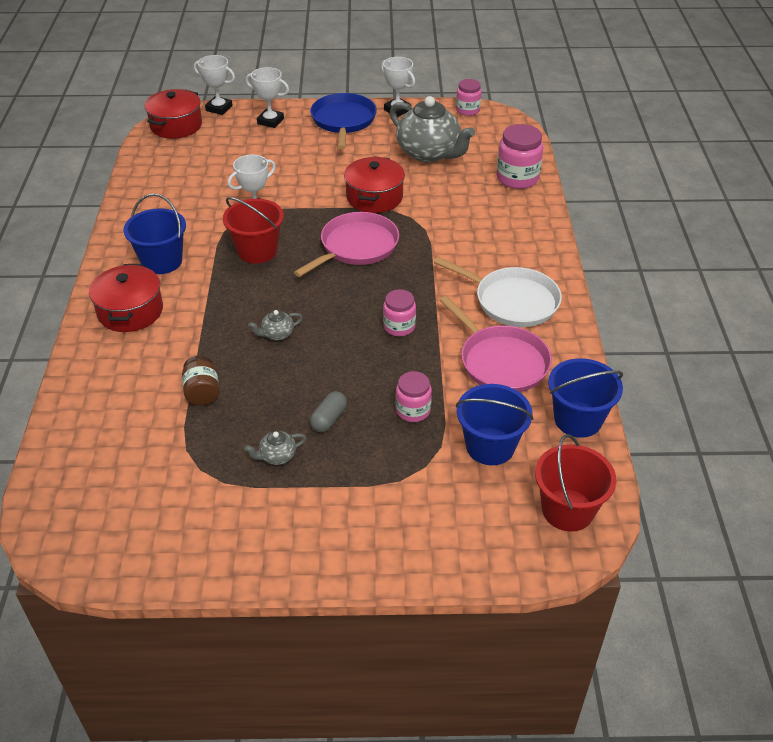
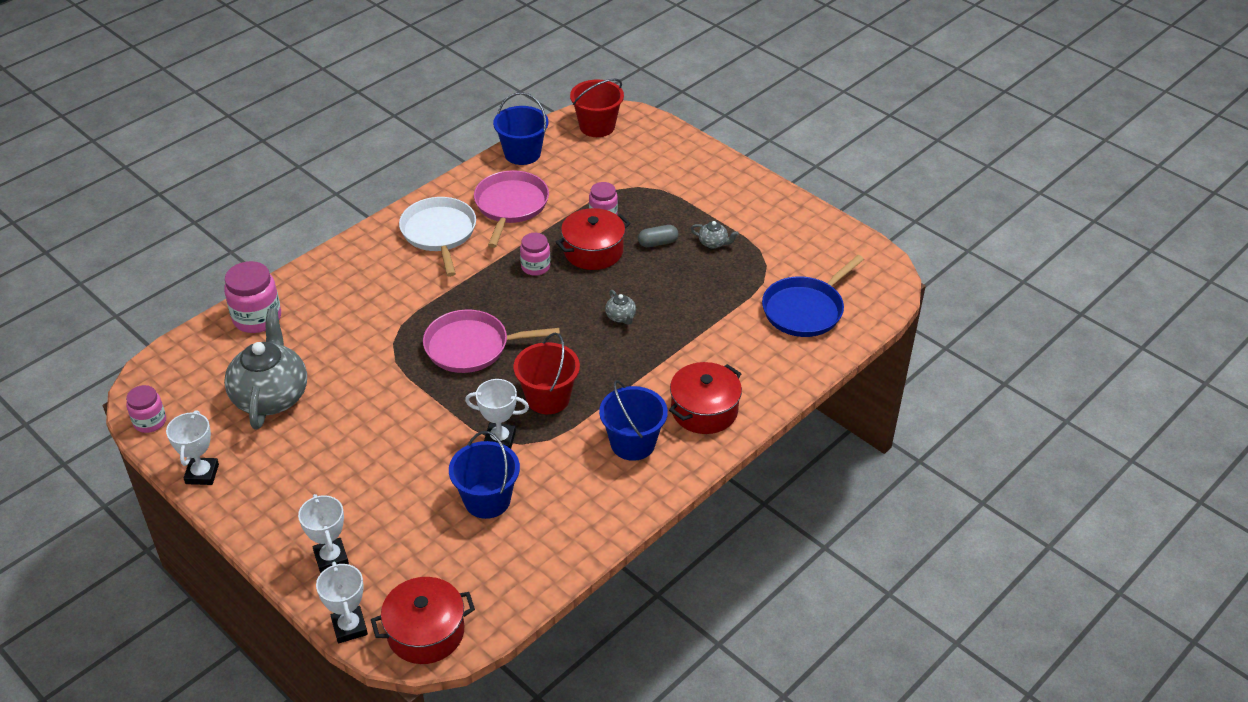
camera: 135 degrees left, 0 degrees up
(202, 392) = (716, 310): brown jar -> none
(277, 334) = (621, 317): grey teapot -> grey teapot turned 45 degrees clockwise
(343, 121) = (269, 500): blue pan -> blue pan (805, 310)
(374, 197) = (388, 383): red pot -> red pot (593, 251)
(490, 446) = (589, 173): blue bucket -> blue bucket (487, 500)

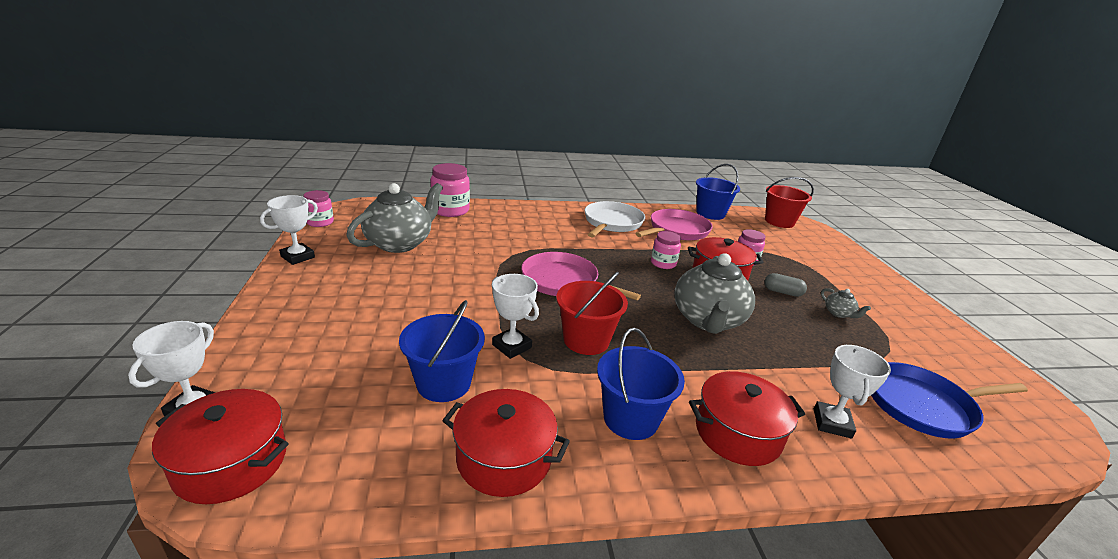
camera: 35 degrees right, 15 degrees down
(331, 558) = (275, 349): white trophy -> white trophy (832, 423)
(581, 520) = (504, 458): none -> red pot
(621, 317) = (708, 320): grey teapot -> grey teapot, size x2.43

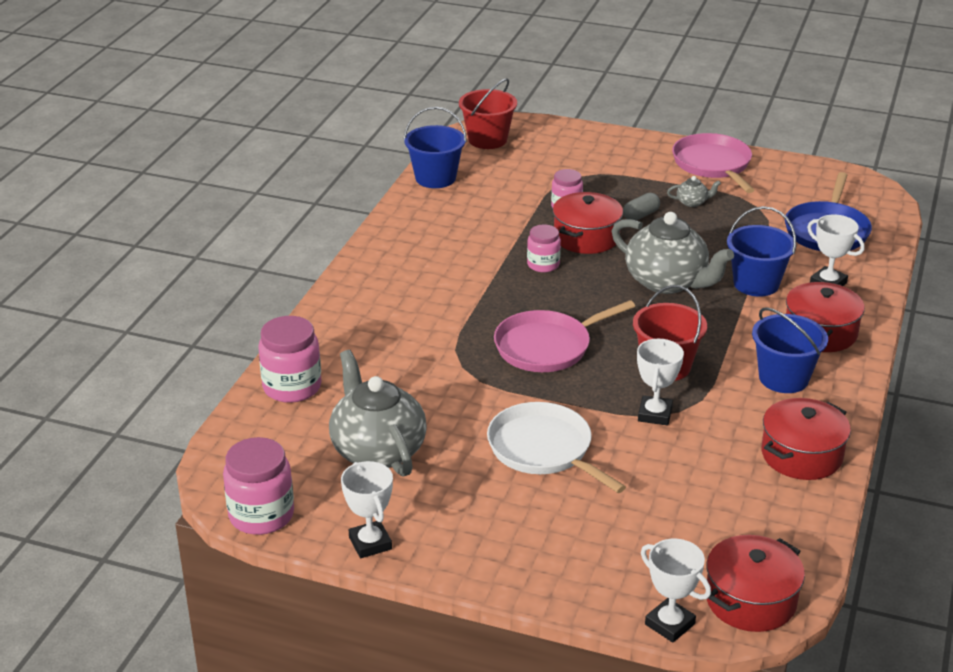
camera: 60 degrees left, 5 degrees up
(320, 222) = (261, 515): pink jar -> pink jar, size x1.60
(443, 383) = (694, 468): blue bucket -> blue bucket (756, 284)
(512, 346) = (654, 414): white trophy -> white trophy turned 60 degrees counterclockwise
(612, 223) = (416, 263): white pan -> white pan (543, 449)
(677, 230) = (467, 222): pink pan -> pink pan (713, 164)

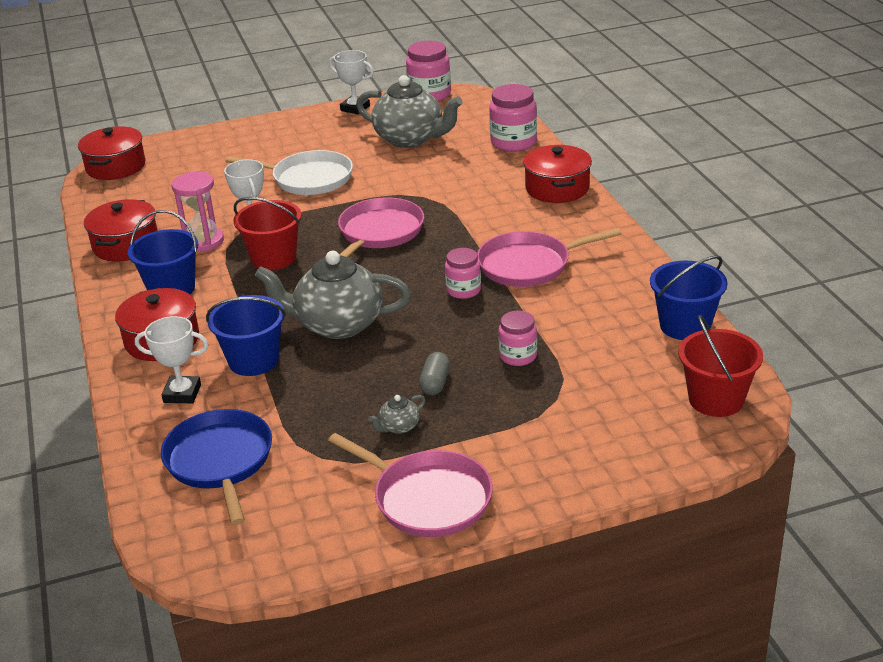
camera: 145 degrees right, 0 degrees up
(469, 261) = (528, 265): none -> pink pan
(586, 237) = (458, 333): red pot -> red pot (557, 188)
(670, 624) = (156, 142): white trophy -> none
(718, 419) = (203, 241): none -> pink hourglass

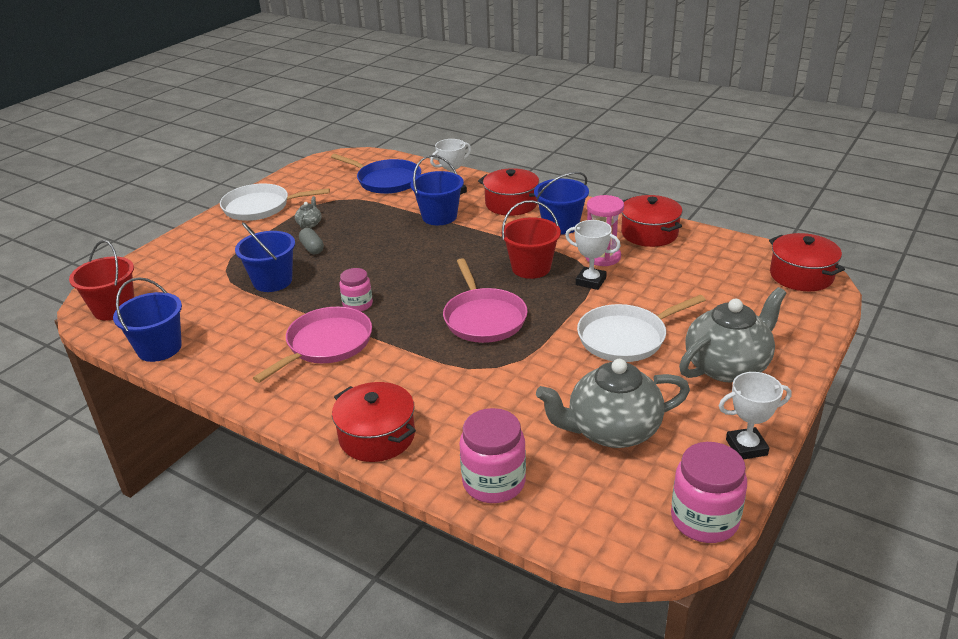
camera: 140 degrees right, 0 degrees up
(338, 324) = (417, 251): grey teapot -> grey teapot (727, 366)
(428, 498) = (260, 207): pink pan -> white pan
(518, 356) = (272, 281): pink jar -> blue bucket

